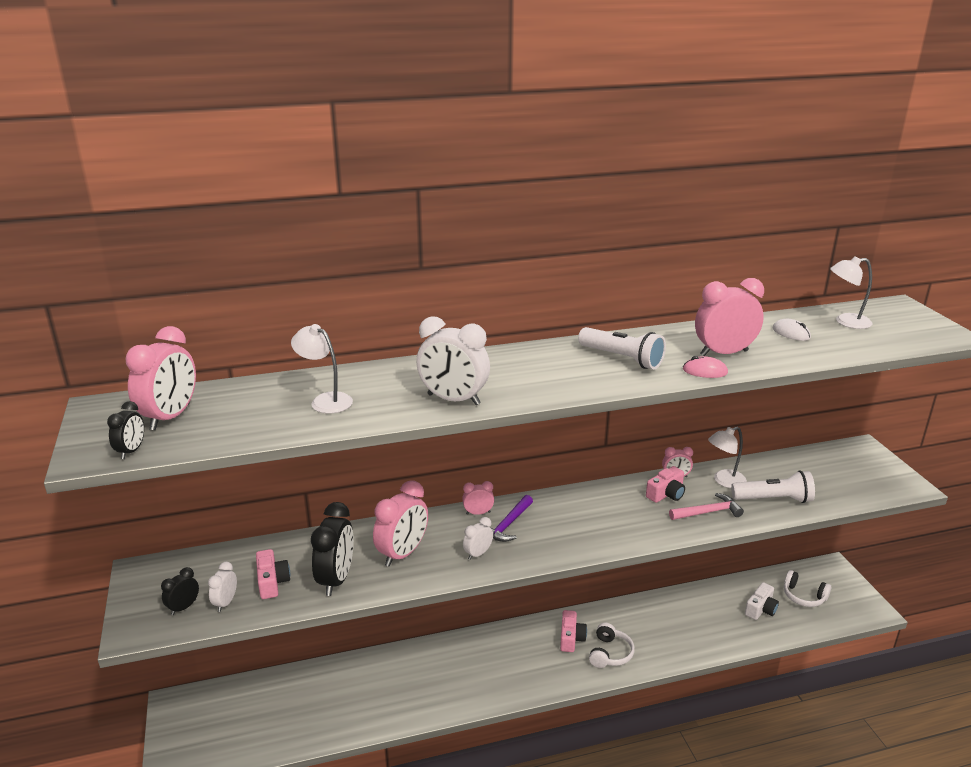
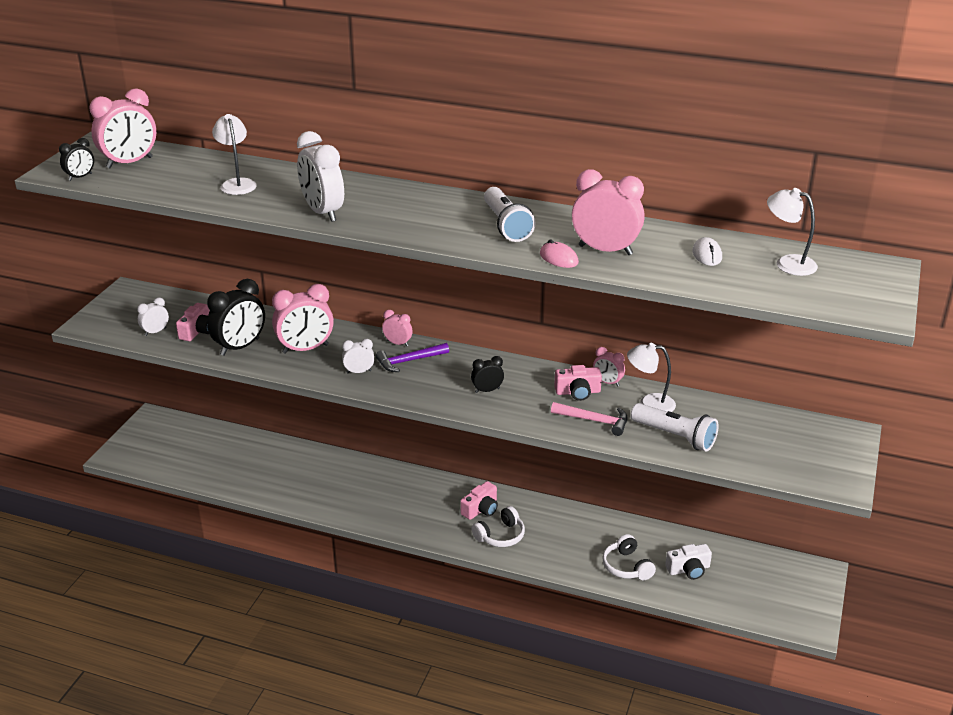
camera: 35 degrees right, 5 degrees up
(183, 607) = (128, 324): black clock -> black clock (487, 390)
(803, 596) = (749, 580): white headphones -> white headphones (626, 566)

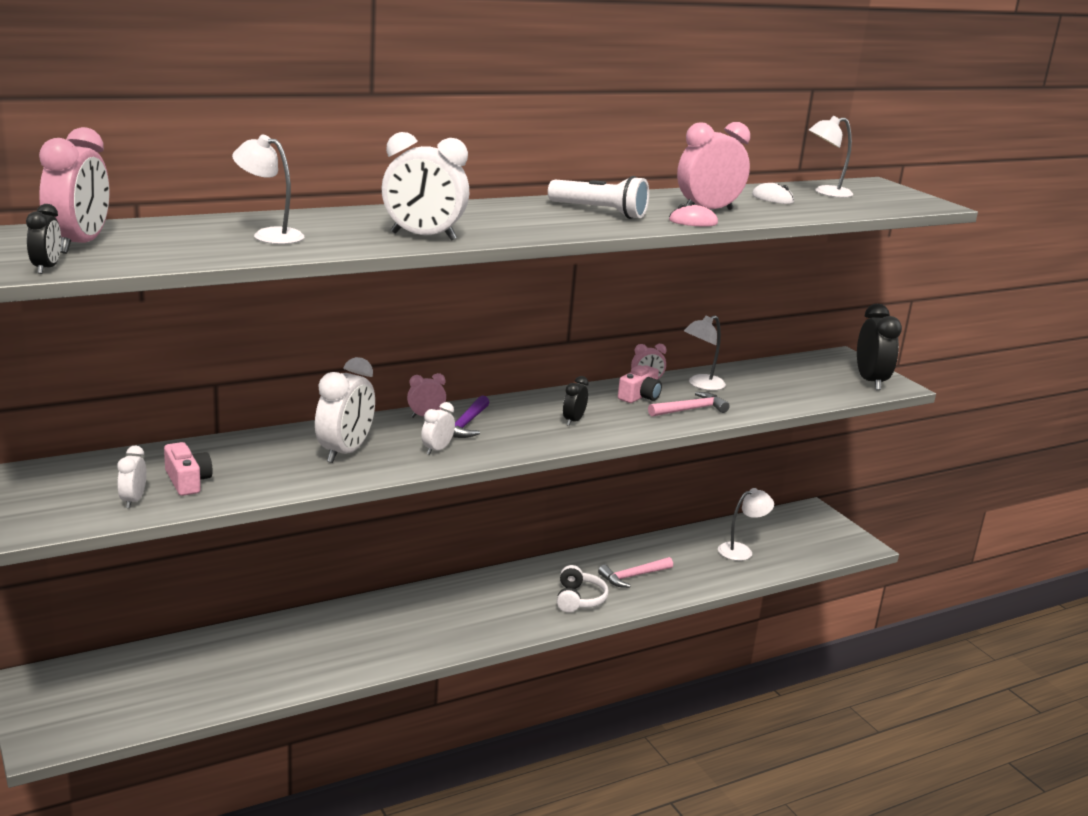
camera: 50 degrees left, 10 degrees down
(240, 347) = (270, 476): black clock -> black clock (870, 381)
(305, 349) = (345, 452): pink clock -> white clock
(481, 509) = (529, 588): pink camera -> none
(566, 541) = (633, 576): none -> pink hammer
(626, 566) = (701, 571): white headphones -> none
(675, 436) = (758, 398): white flashlight -> none
(688, 569) = (741, 550): white camera -> white lamp

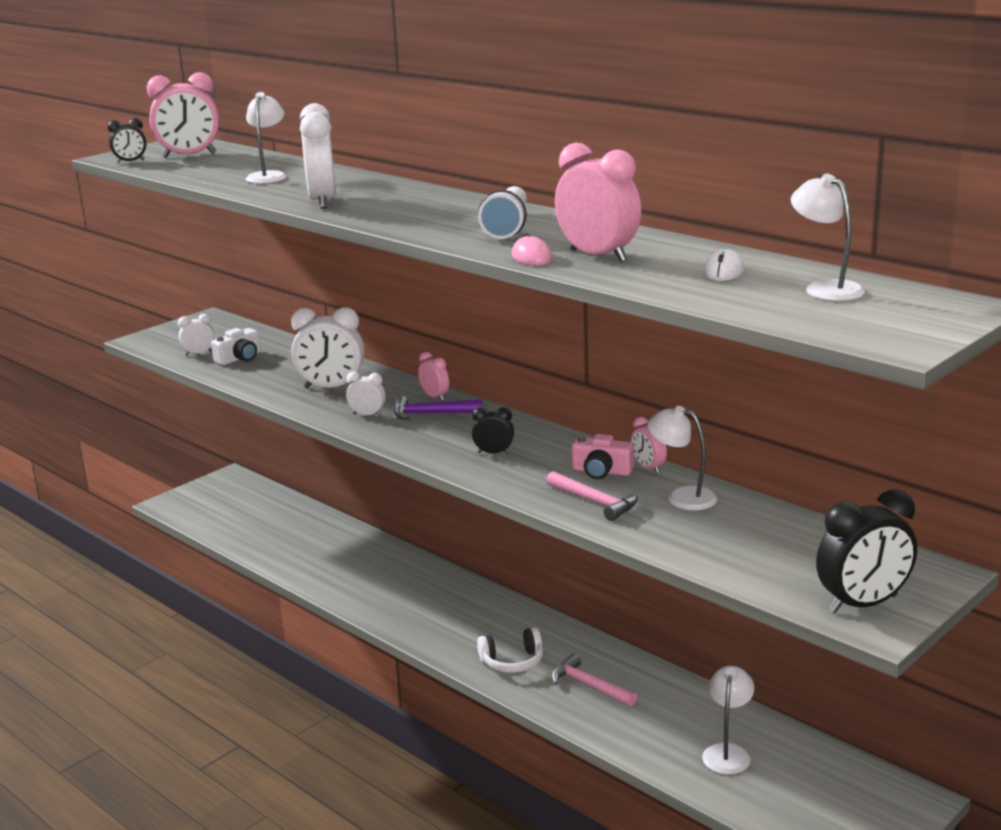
camera: 75 degrees right, 0 degrees up
(187, 481) = (239, 358): pink camera -> white camera
(741, 550) = (727, 752): white lamp -> white lamp turned 120 degrees counterclockwise

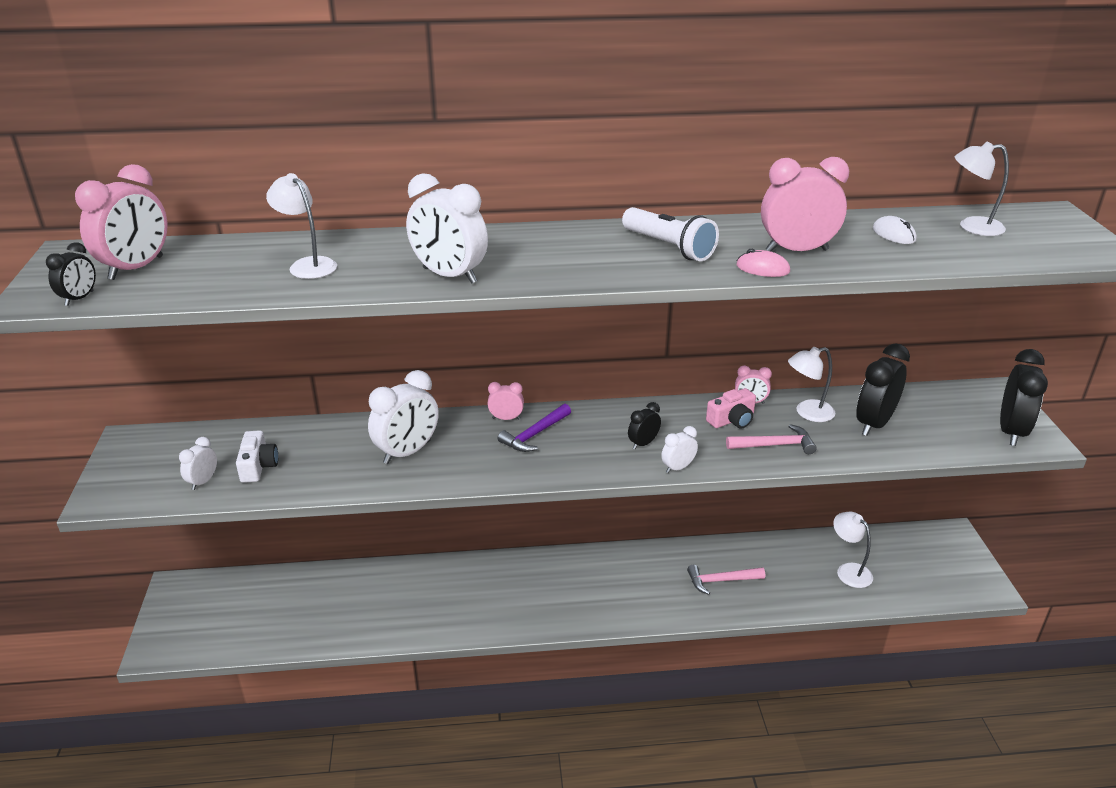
camera: 50 degrees left, 10 degrees up
(367, 415) = (490, 462): white clock -> white clock (678, 468)
(512, 661) = (655, 597): white headphones -> none
(726, 532) = (874, 424): none -> black clock

